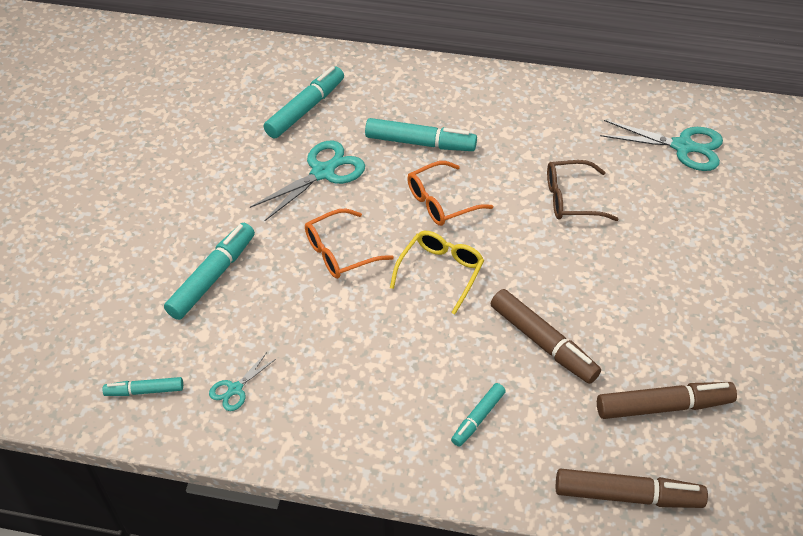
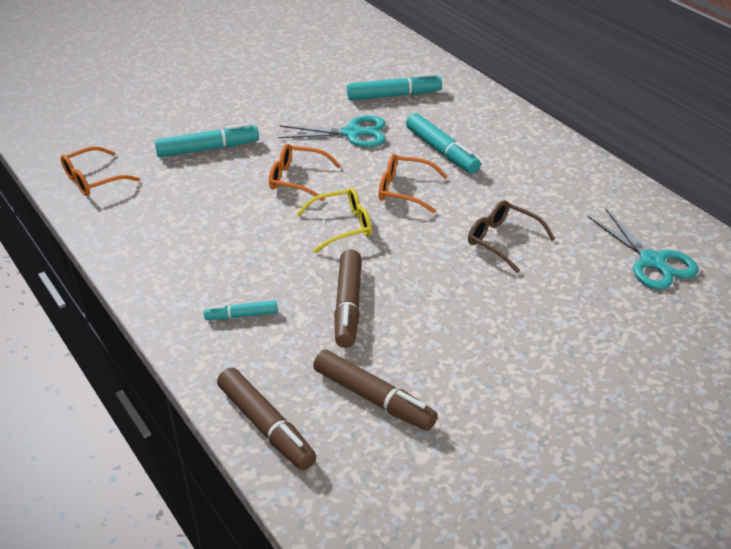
camera: 45 degrees right, 10 degrees down
(144, 391) = (93, 180): turquoise marker -> orange glasses
(235, 389) = (136, 208): turquoise scissors -> none

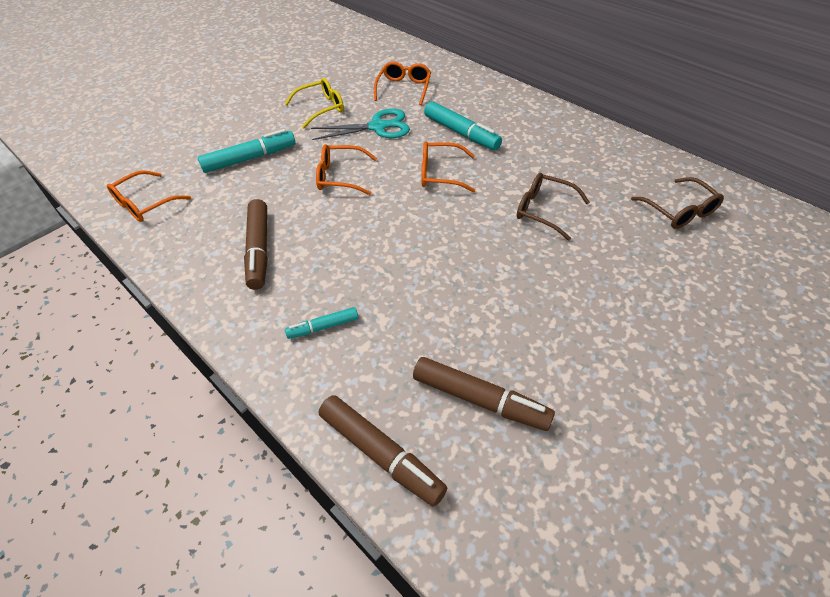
camera: 10 degrees left, 10 degrees up
(342, 226) = (395, 217): yellow glasses -> yellow glasses (321, 108)
(348, 306) = (424, 299): brown marker -> brown marker (259, 250)
(394, 95) = (404, 88): turquoise marker -> orange glasses
(652, 261) = (679, 211): turquoise scissors -> brown glasses

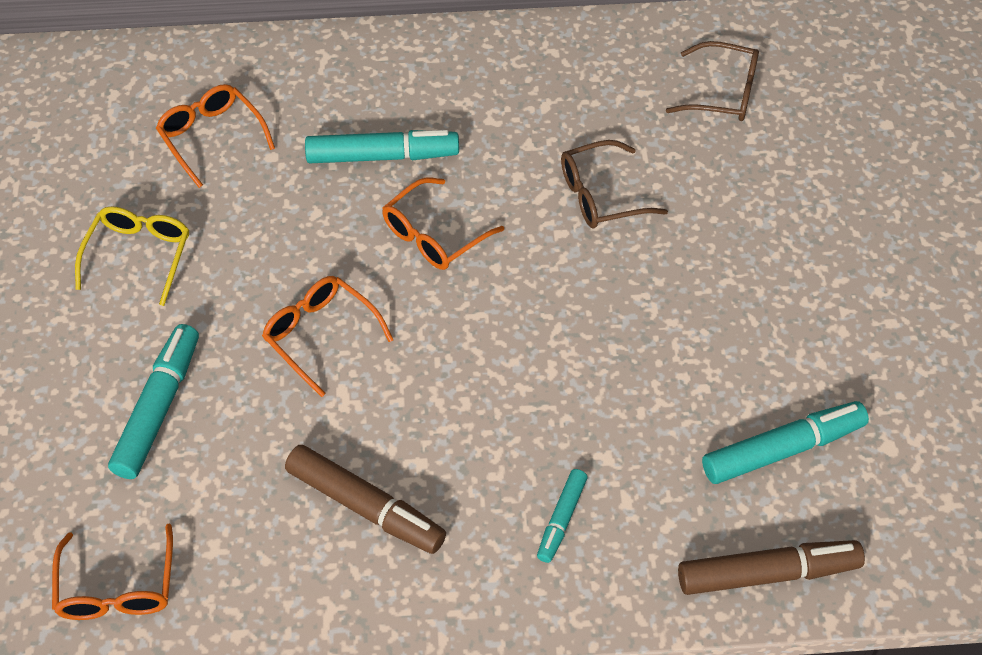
camera: 50 degrees left, 5 degrees up
(340, 177) = (320, 335): orange glasses -> orange glasses turned 90 degrees clockwise
(378, 127) = (263, 226): turquoise scissors -> none
(480, 399) = (783, 449): brown marker -> turquoise marker

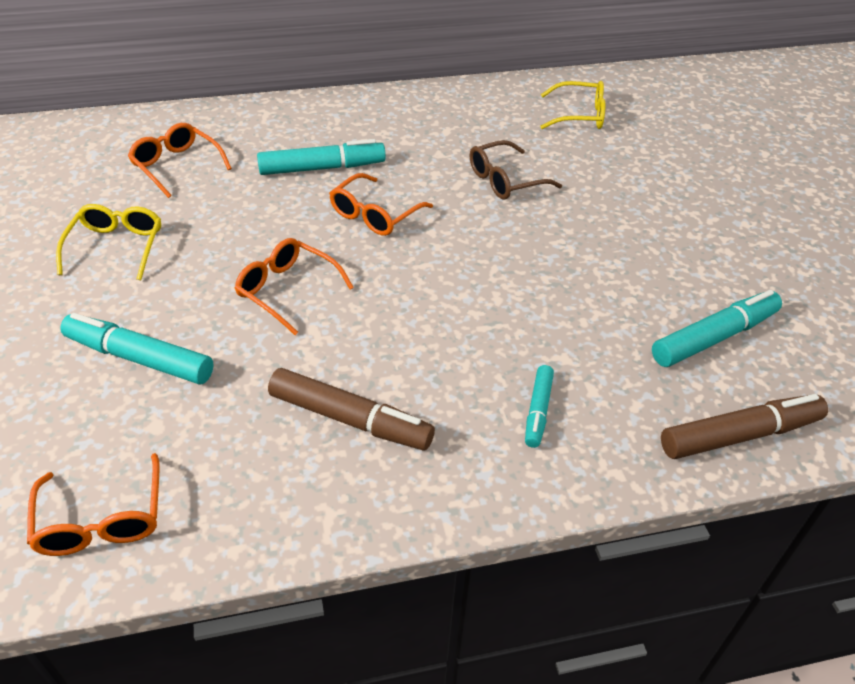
camera: 10 degrees left, 10 degrees down
(158, 408) = (139, 358): turquoise marker -> turquoise marker turned 75 degrees counterclockwise
(723, 93) = (579, 115): brown glasses -> yellow glasses

